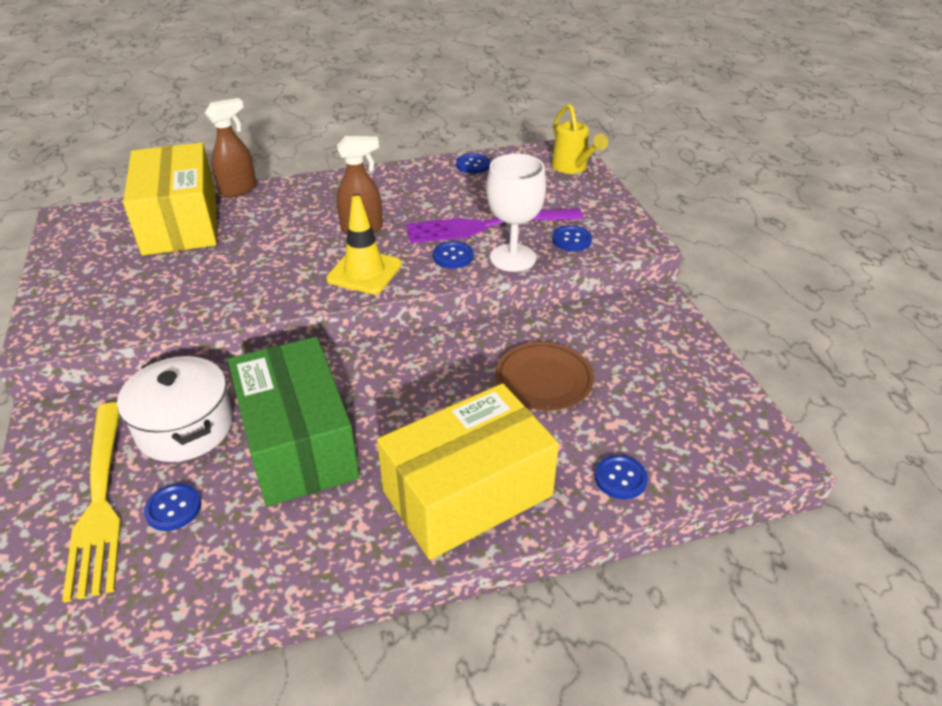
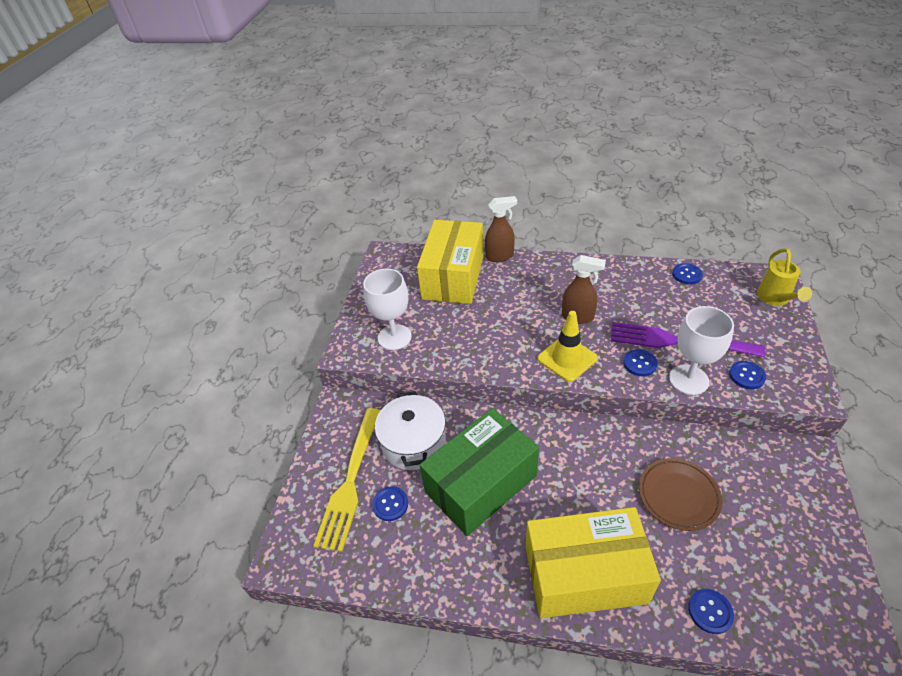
camera: 30 degrees right, 5 degrees up
(114, 305) = (394, 337): none -> white goblet
(299, 443) = (481, 484): green box -> green box turned 45 degrees clockwise

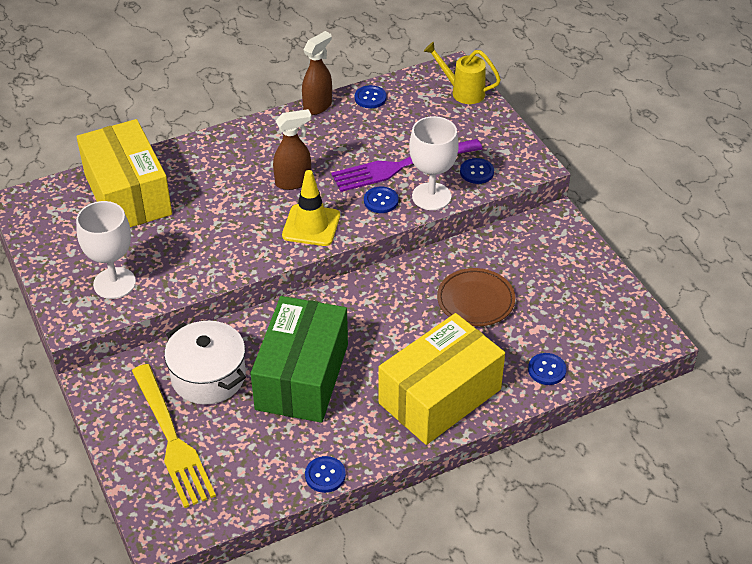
camera: 40 degrees left, 0 degrees up
(390, 504) = (229, 436): blue button -> blue button (325, 475)
(500, 256) = (163, 152): brown spray bottle -> brown spray bottle (318, 106)
(775, 299) = (462, 91): yellow watering can -> yellow watering can turned 150 degrees clockwise

